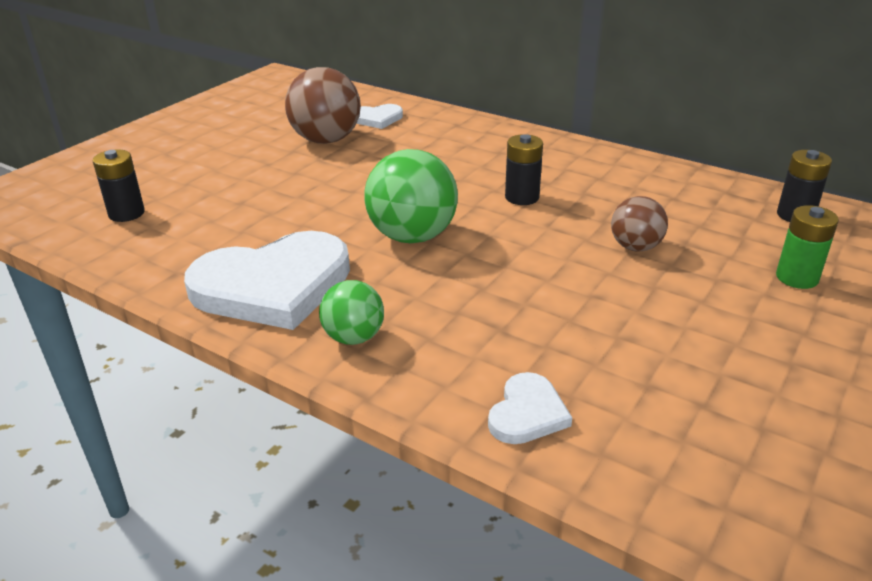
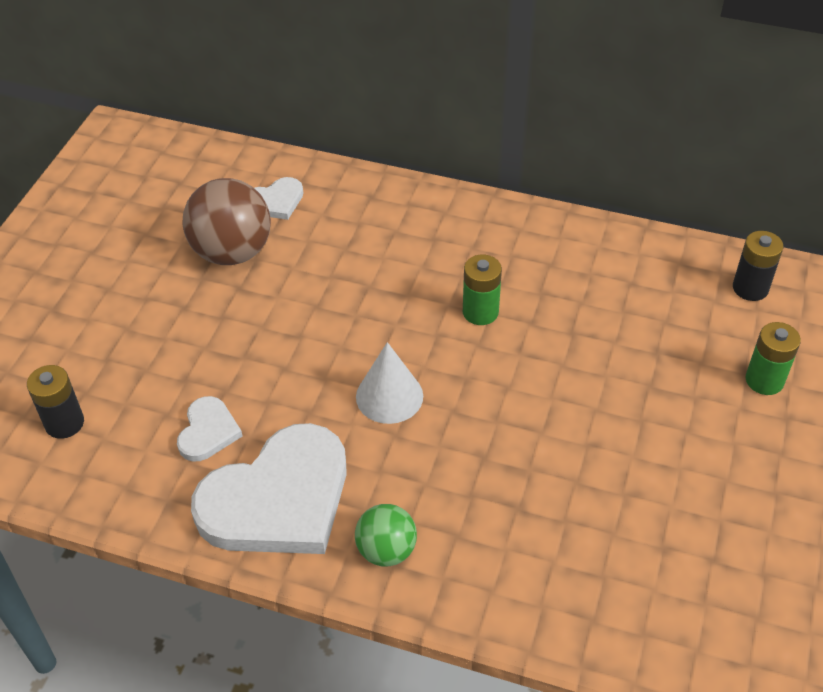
camera: 15 degrees left, 15 degrees up
(412, 236) = (389, 396): green ball -> white cone
(522, 197) = (480, 312): black battery -> green battery
(527, 413) = (571, 605): white heart -> white heart (208, 431)
(635, 247) = (611, 367): brown ball -> none

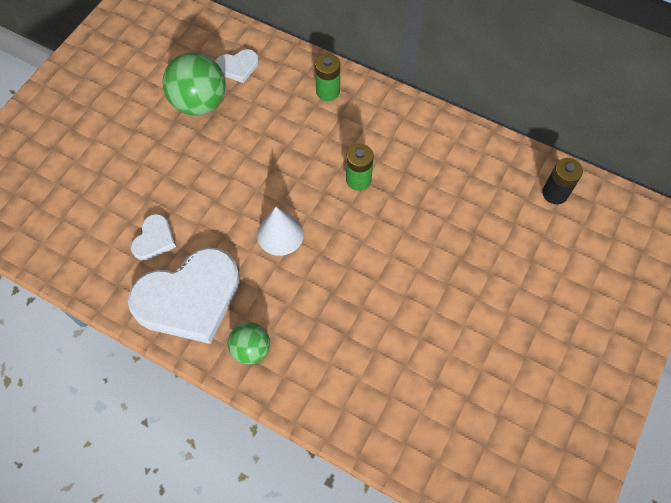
camera: 10 degrees right, 15 degrees up
(64, 423) = (63, 216): black battery -> none
(232, 252) = (199, 103): brown ball -> green ball
(764, 380) = (543, 268): green battery -> green battery (328, 91)

